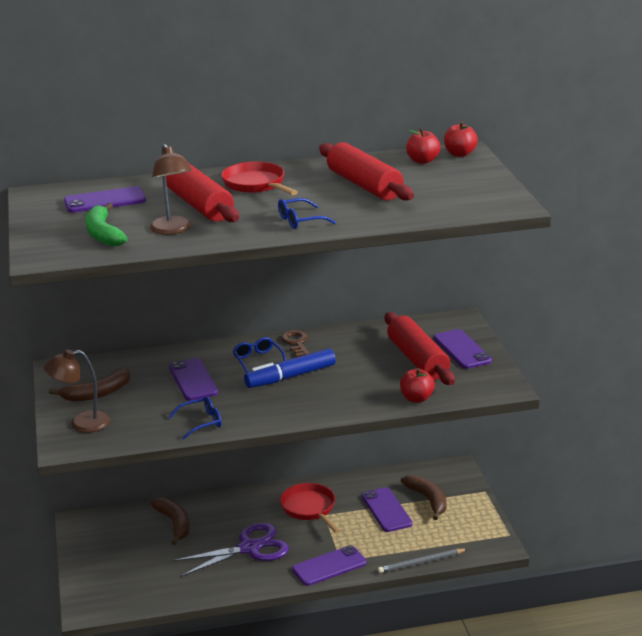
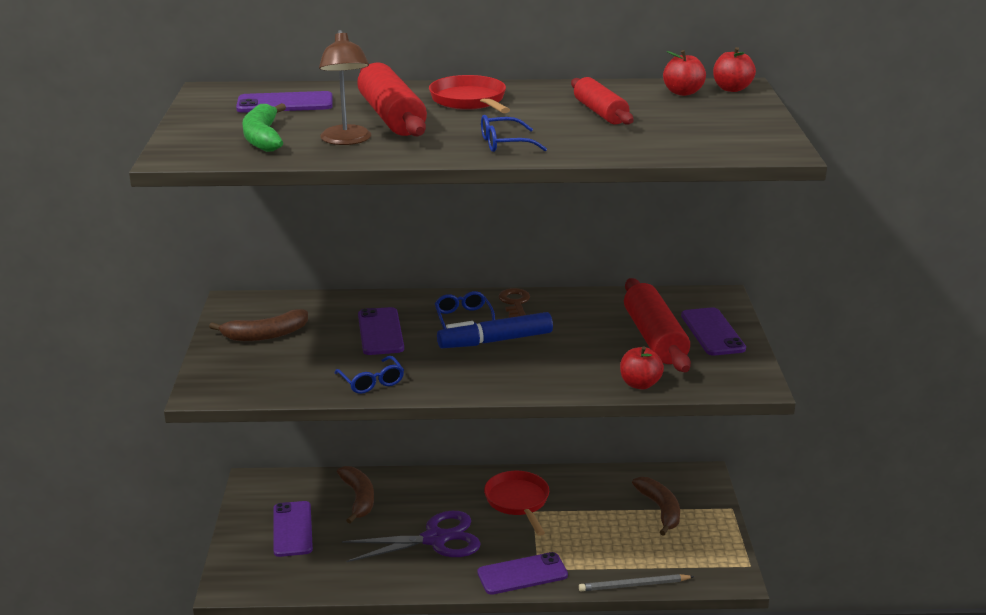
camera: 10 degrees right, 0 degrees up
(81, 423) = (234, 367): brown lamp -> none
(201, 422) = (372, 382): blue glasses -> blue glasses turned 75 degrees clockwise
(364, 185) = (600, 112): red rolling pin -> red rolling pin, size x0.66
(386, 510) = (608, 515): purple phone -> purple phone (292, 529)

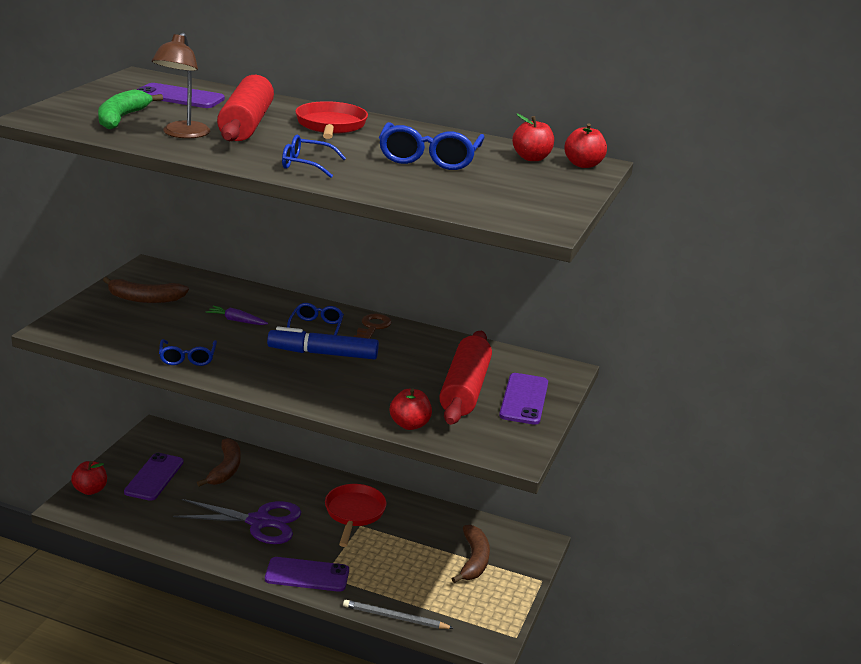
camera: 20 degrees right, 0 degrees up
(236, 563) = (90, 490): none -> red apple
(380, 332) = (237, 321): purple phone -> purple carrot
(600, 112) = (429, 158): red rolling pin -> blue glasses

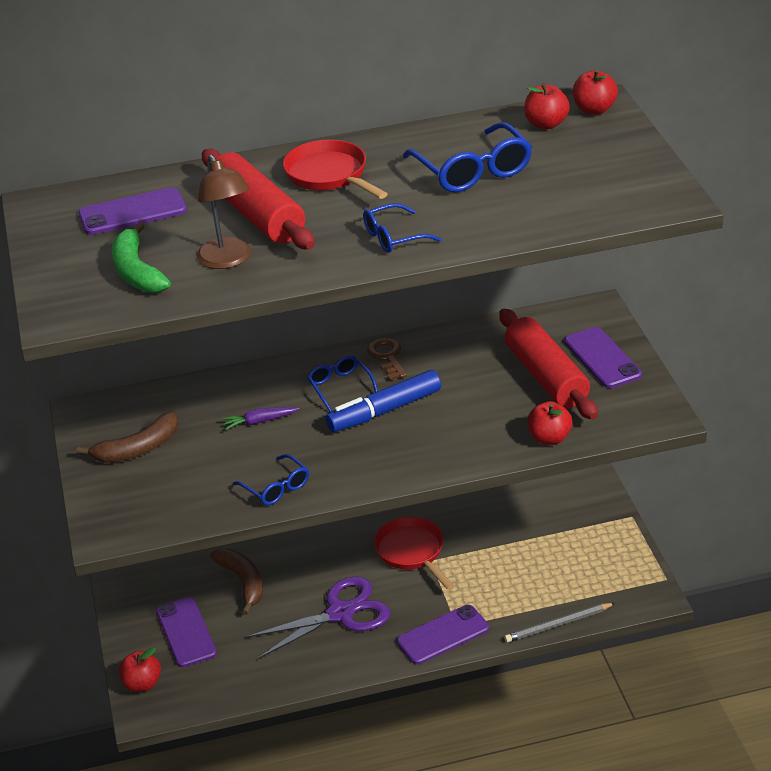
camera: 30 degrees left, 10 degrees up
(474, 560) = (560, 532): brown banana -> none

